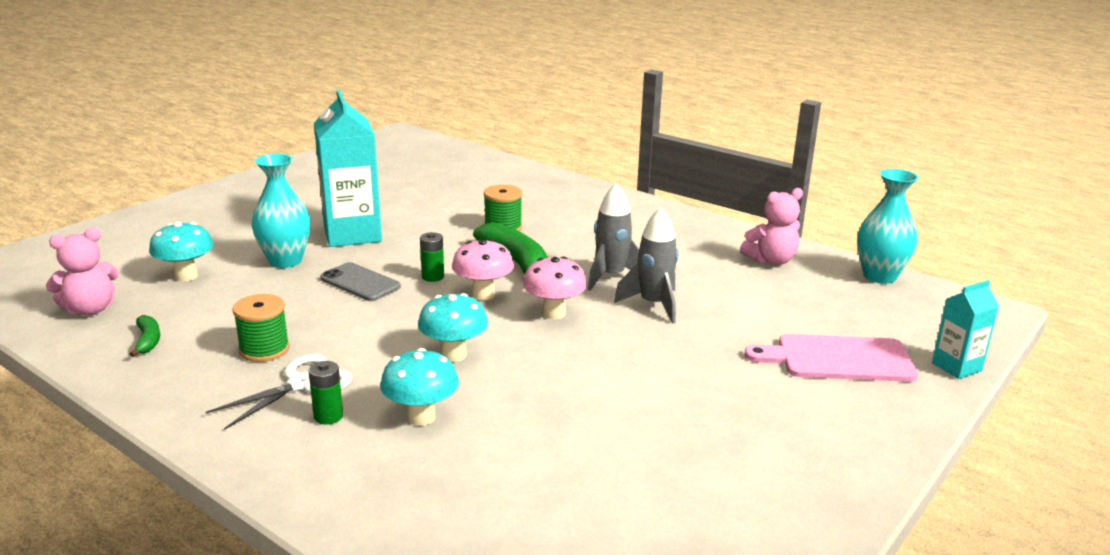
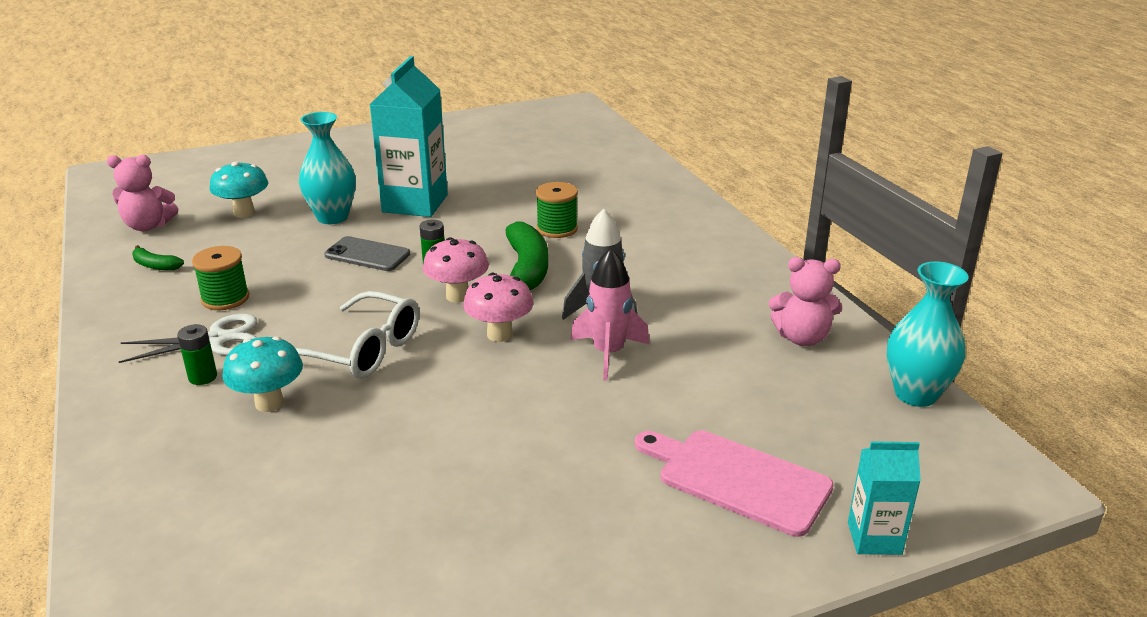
camera: 30 degrees right, 5 degrees up
(148, 341) = (155, 265): green banana -> green banana turned 105 degrees clockwise
(360, 283) = (367, 255): grey phone -> grey phone turned 45 degrees counterclockwise
(454, 355) = (363, 350): turquoise mushroom -> white glasses
(653, 305) = (608, 353): grey rocket -> pink rocket

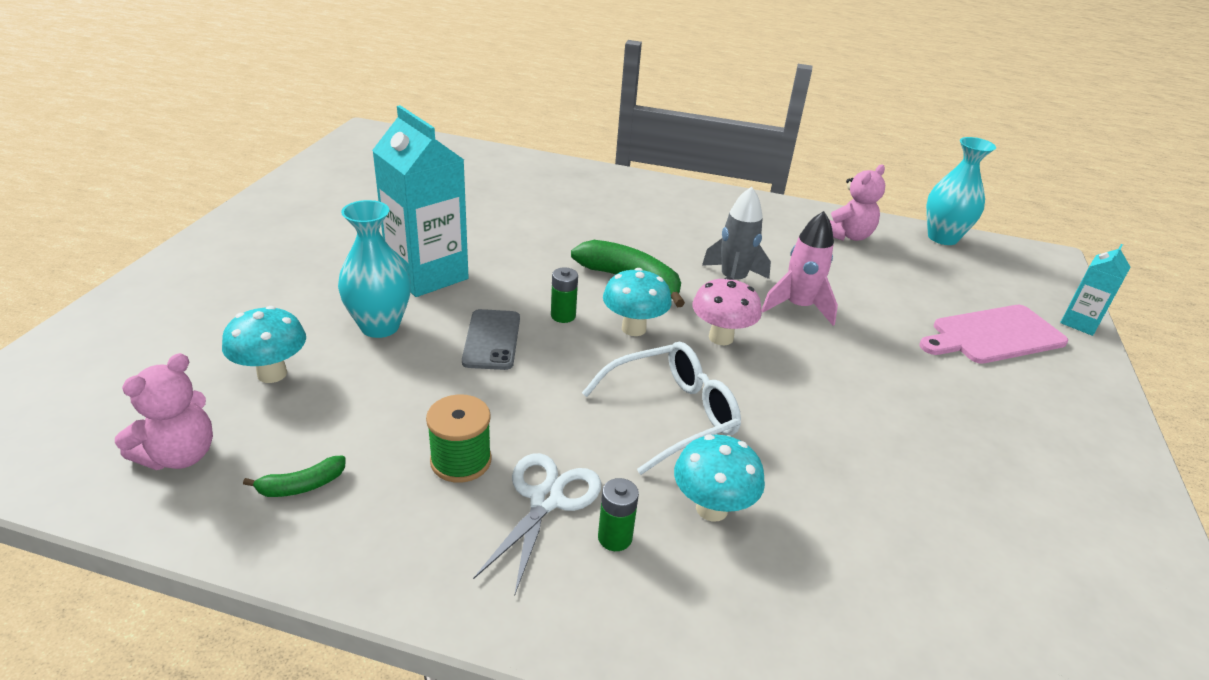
camera: 55 degrees left, 5 degrees up
(367, 255) = (492, 340): grey phone -> grey phone turned 60 degrees counterclockwise
(458, 296) = (633, 328): pink mushroom -> turquoise mushroom
(557, 229) = (580, 239): green spool -> none

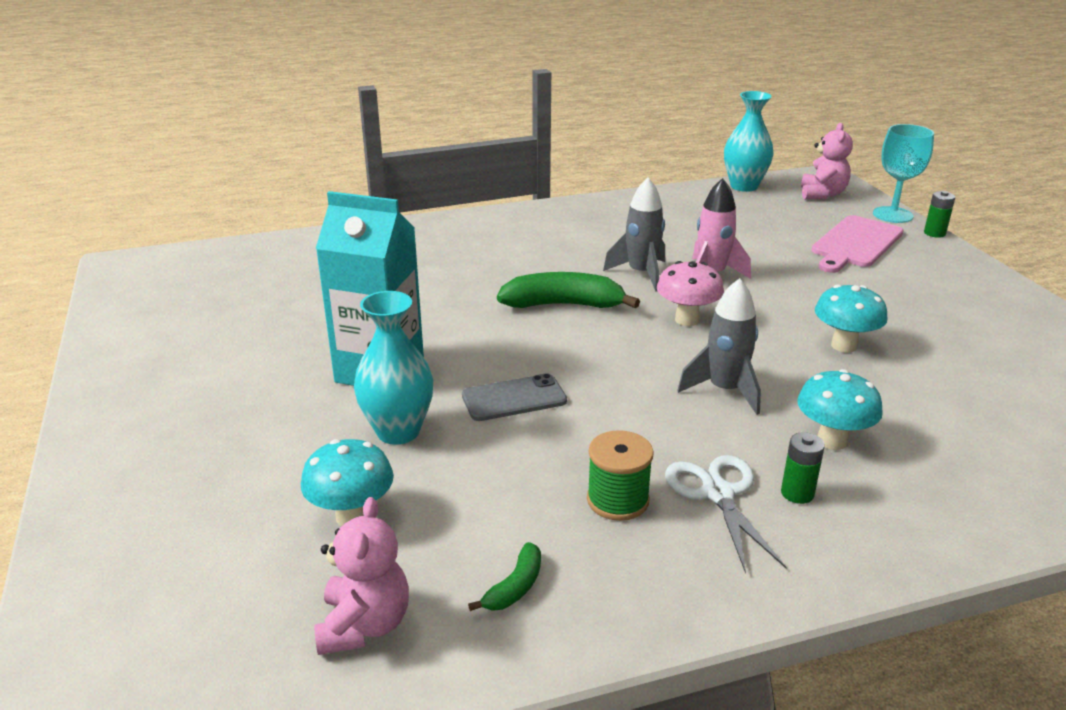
camera: 30 degrees left, 5 degrees down
(492, 340) = (514, 398): grey phone -> grey phone turned 75 degrees counterclockwise
(563, 316) = (546, 354): green battery -> green battery (934, 233)
(633, 328) = (615, 340): turquoise mushroom -> turquoise mushroom (844, 346)
(672, 414) = (725, 390): white glasses -> grey rocket
(847, 235) = (679, 208): pink teddy bear -> pink teddy bear (822, 194)
(1079, 323) = (892, 215): turquoise carton -> turquoise goblet

